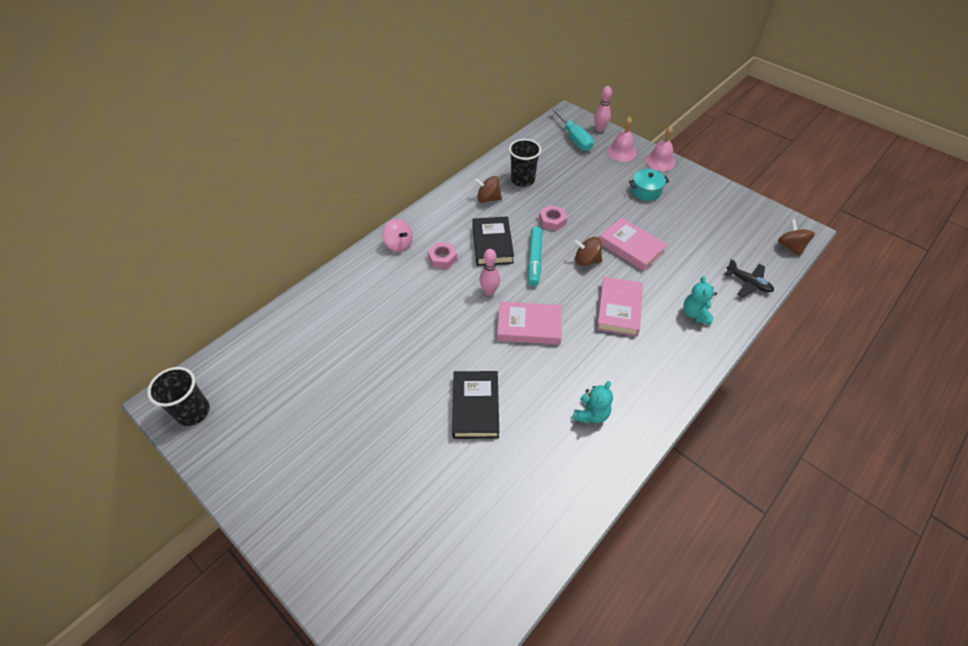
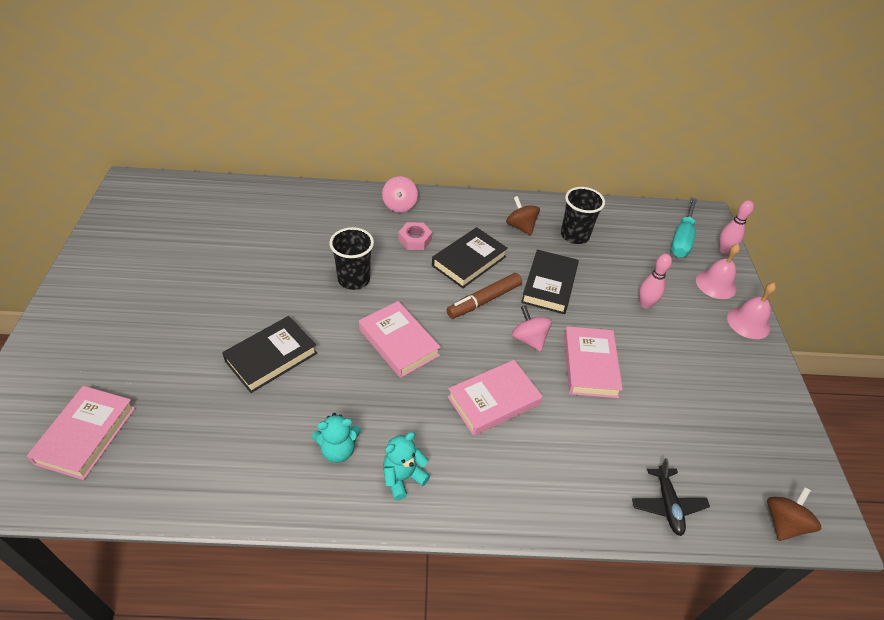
camera: 45 degrees right, 5 degrees down
(193, 412) = (131, 201): black cup -> black cup (354, 279)
(445, 572) = (86, 435): none -> pink book
(489, 291) = (411, 291): pink bowling pin -> pink bowling pin (645, 304)
(534, 260) = (484, 301): turquoise marker -> brown marker
(552, 221) = (549, 285): pink nut -> black book
(586, 260) = (529, 339): brown spinning top -> pink spinning top
(646, 191) = (686, 335): turquoise pot -> none
(695, 314) = (561, 474): turquoise teddy bear -> turquoise teddy bear (403, 477)

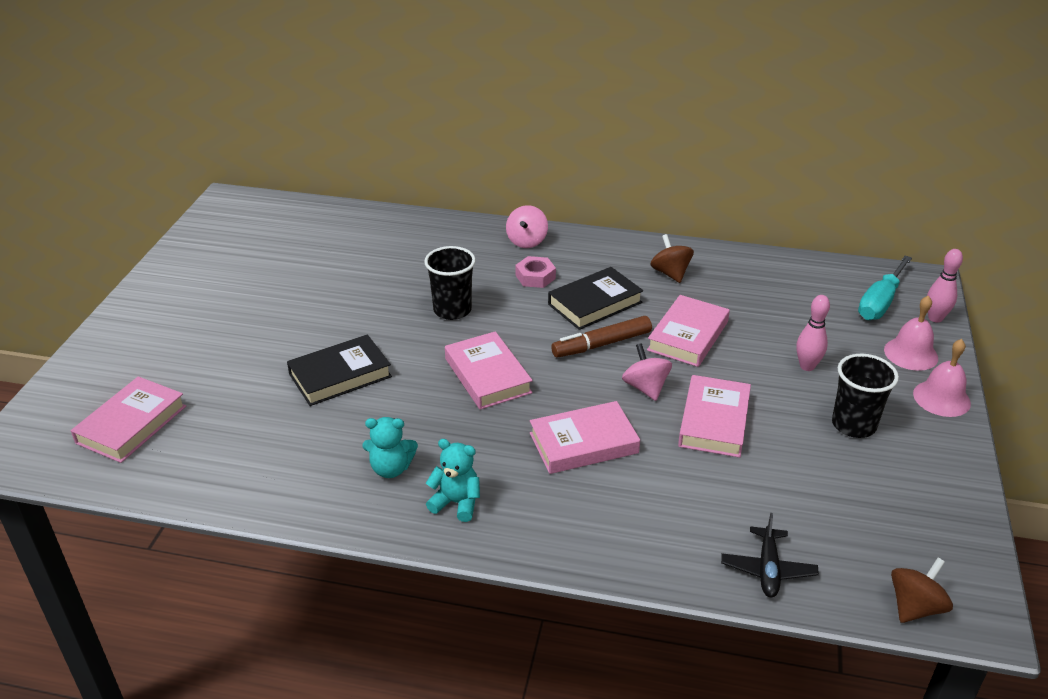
camera: 15 degrees right, 10 degrees down
(403, 477) = (456, 503): turquoise teddy bear -> turquoise teddy bear turned 45 degrees clockwise
(549, 285) = (688, 336): black book -> pink book
(574, 235) = (737, 287): black cup -> black cup (853, 425)

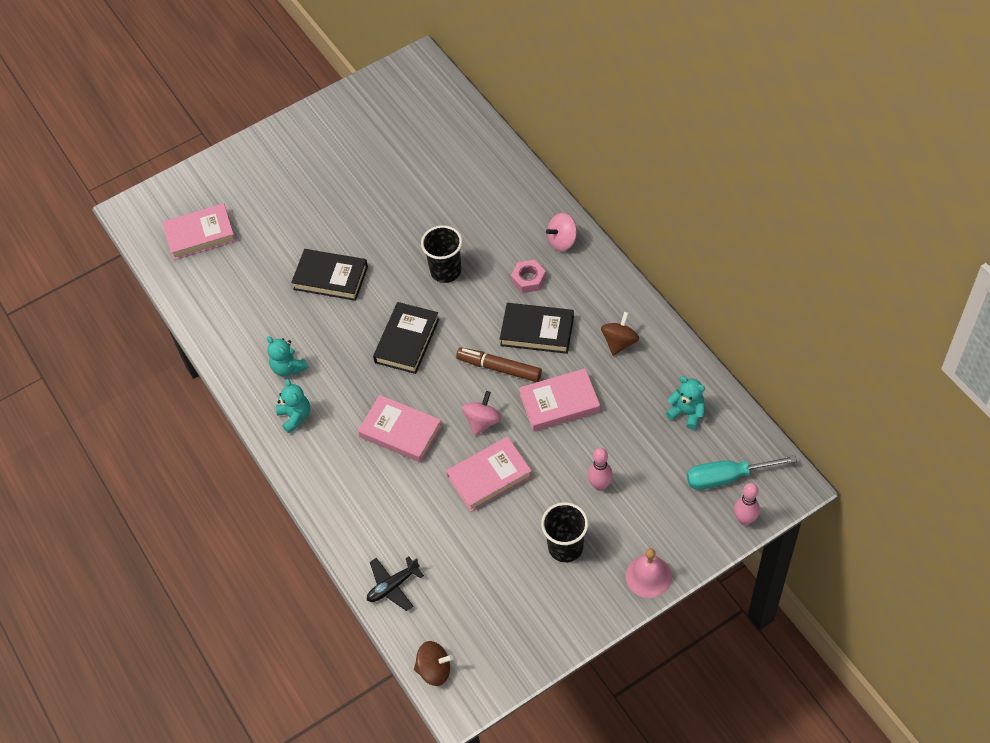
camera: 50 degrees right, 20 degrees up
(487, 375) = (407, 341): pink book -> black book
(788, 284) = (687, 413): none -> turquoise teddy bear
(911, 354) = (682, 531): pink bell -> none

